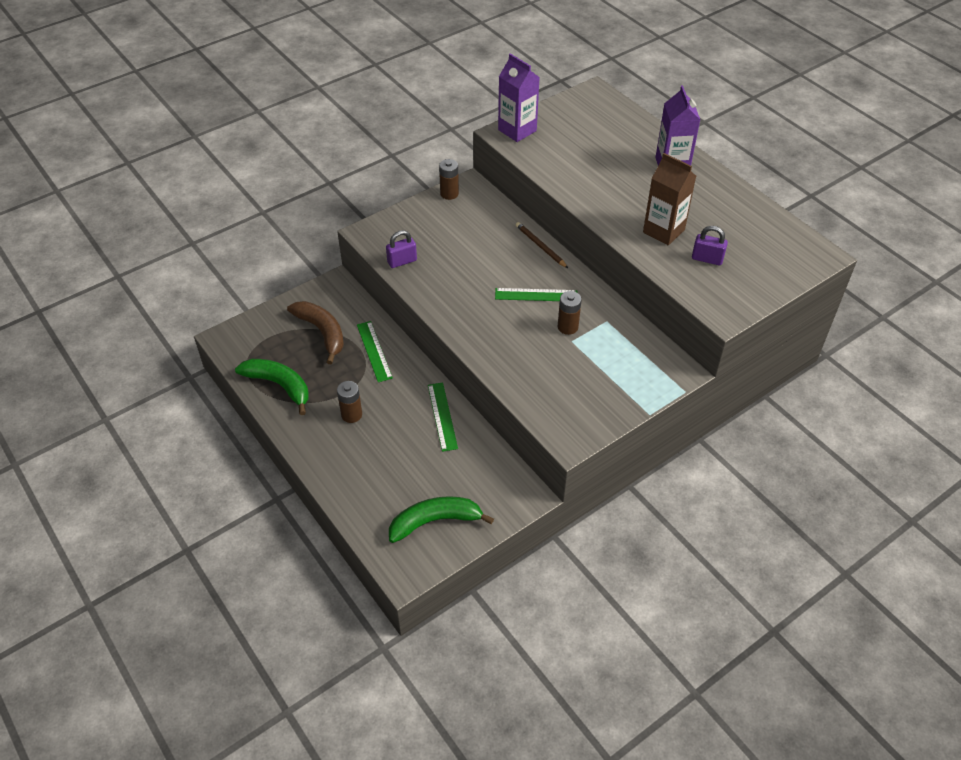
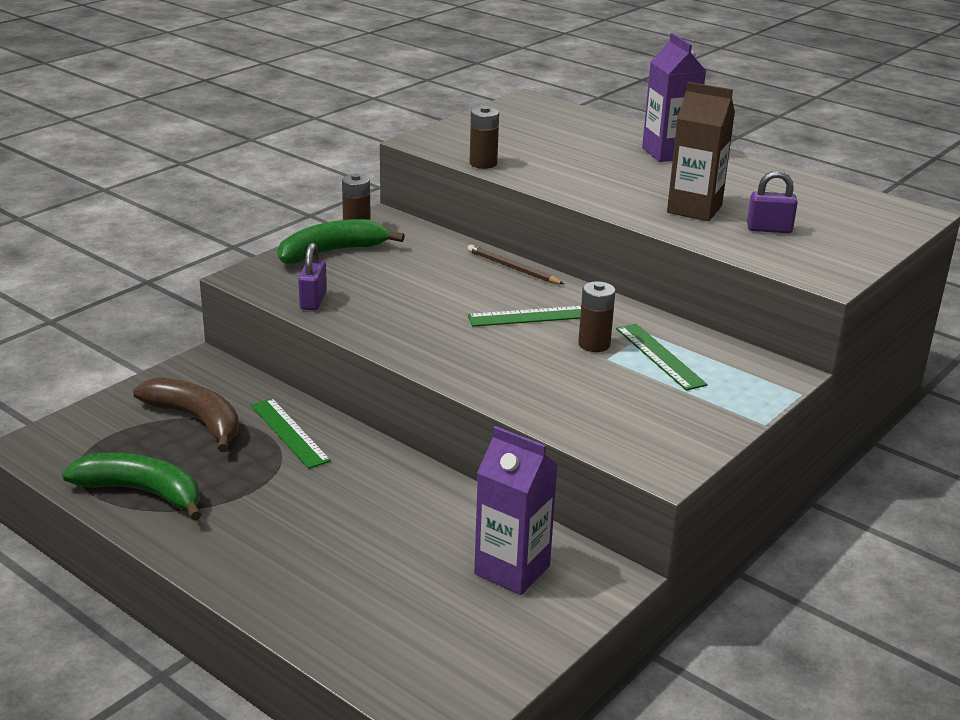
camera: 15 degrees left, 20 degrees down
(351, 415) = (278, 513): brown battery -> brown battery (483, 163)
(402, 261) = (313, 301): purple padlock -> purple padlock turned 45 degrees counterclockwise
(435, 521) = (470, 634): green banana -> green banana (331, 252)
(442, 416) = (429, 497): green ruler -> green ruler (660, 356)
(517, 130) = (442, 137): purple carton -> purple carton (512, 570)

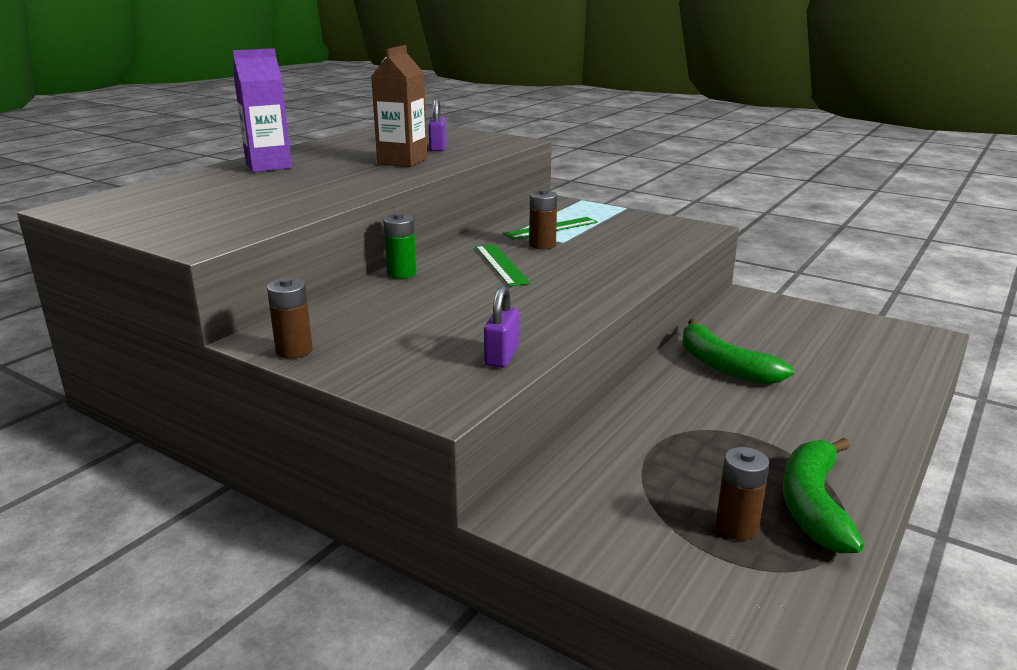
camera: 95 degrees left, 5 degrees down
(196, 420) = (654, 494): brown banana -> none
(289, 432) = (646, 431): green ruler -> none
(313, 301) = (501, 356): purple padlock -> purple padlock turned 75 degrees counterclockwise
(331, 252) = (365, 359): green banana -> green banana (724, 366)
(483, 163) = (284, 217): brown battery -> brown battery (736, 527)
(512, 268) = (401, 273): brown pencil -> green battery
(512, 570) = (767, 324): purple carton -> none

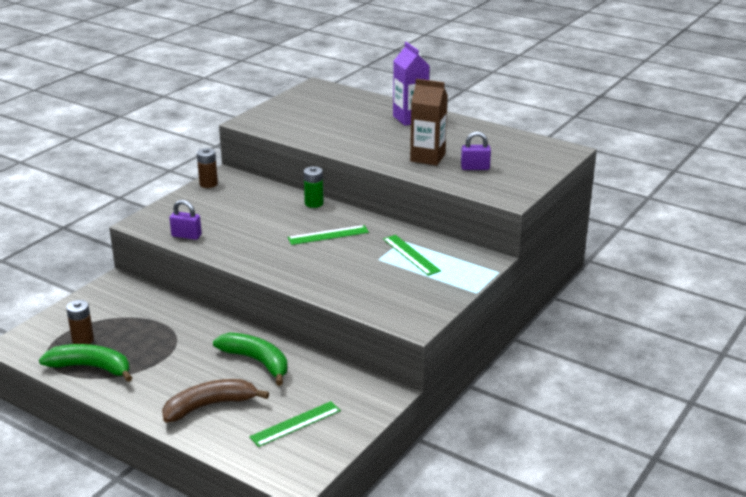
camera: 90 degrees right, 5 degrees up
(542, 245) = (369, 250): brown battery -> none
(724, 366) = (257, 361): green banana -> green banana turned 75 degrees clockwise
(834, 339) = (295, 424): none -> green ruler
(840, 392) = (209, 406): none -> brown banana

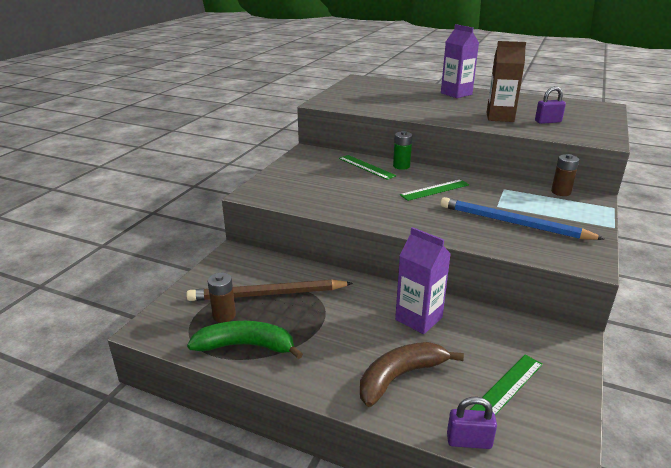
camera: 10 degrees left, 0 degrees up
(129, 325) = (267, 294): none -> brown pencil
(186, 236) = (302, 201): purple padlock -> purple padlock (469, 441)
(208, 184) = (297, 158): brown battery -> brown battery (561, 192)
(257, 361) = (418, 318): green banana -> purple carton
(377, 278) = (512, 223): none -> blue pencil
(411, 255) = (523, 200): green ruler -> green ruler (366, 167)

